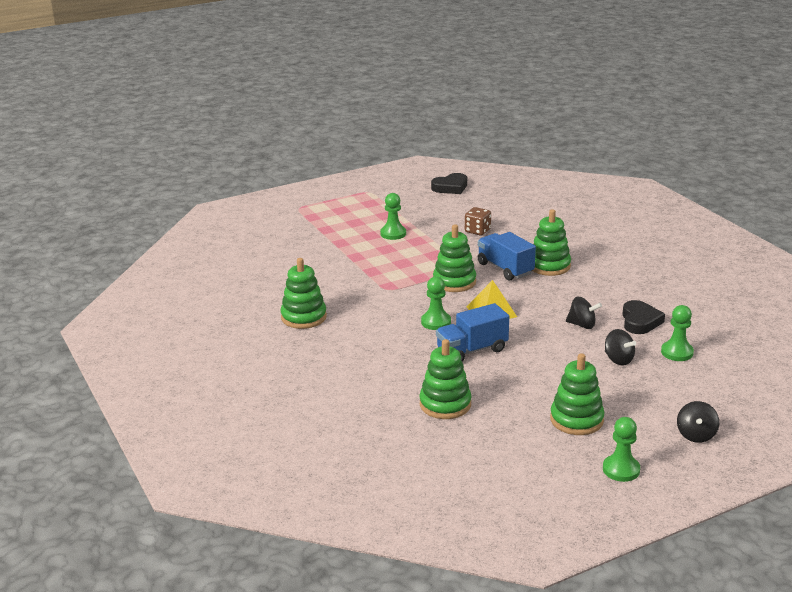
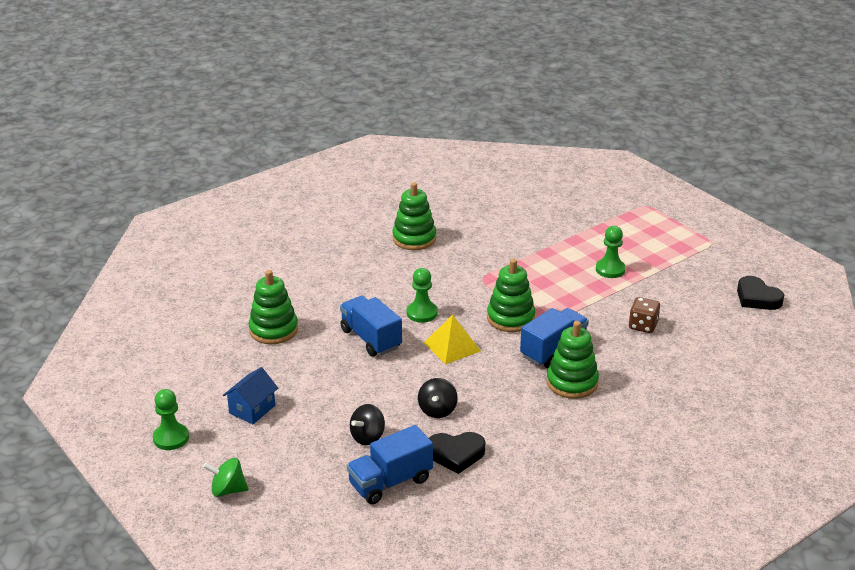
camera: 80 degrees right, 5 degrees up
(576, 420) = (252, 409): green stacking toy -> blue house
(677, 352) = (390, 482): green pawn -> blue truck
(696, 435) = (228, 490): black spinning top -> green spinning top

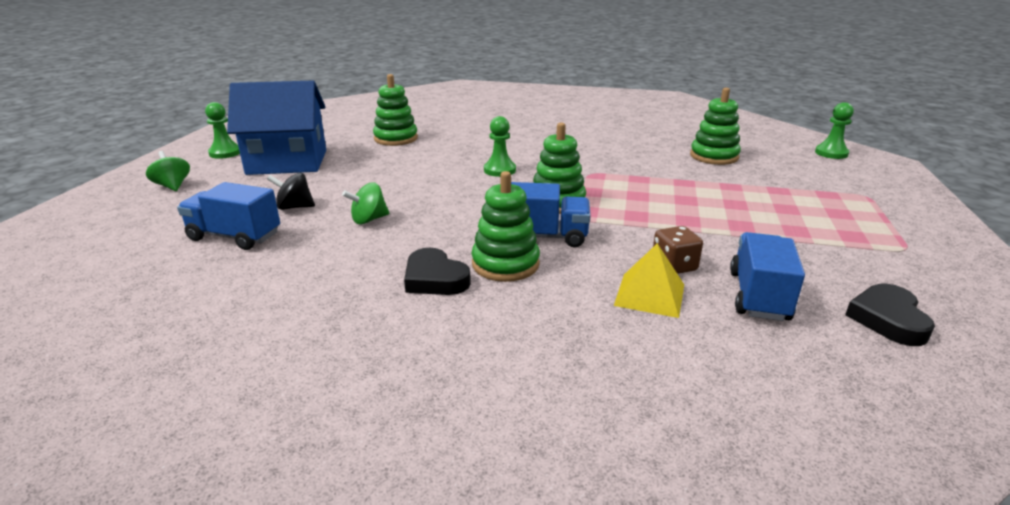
camera: 50 degrees right, 5 degrees down
(252, 409) = (287, 162): blue house -> blue house, size x2.14
(371, 339) = (434, 166): blue truck -> blue truck (758, 296)
(414, 238) = (591, 138): green stacking toy -> green stacking toy (714, 156)
(437, 410) = (369, 220): black spinning top -> green spinning top
(452, 346) = (472, 195): yellow pyramid -> yellow pyramid (649, 295)
(456, 454) = (308, 250): black heart -> black heart (435, 279)
(610, 269) = (727, 216): green pawn -> green pawn (831, 153)

